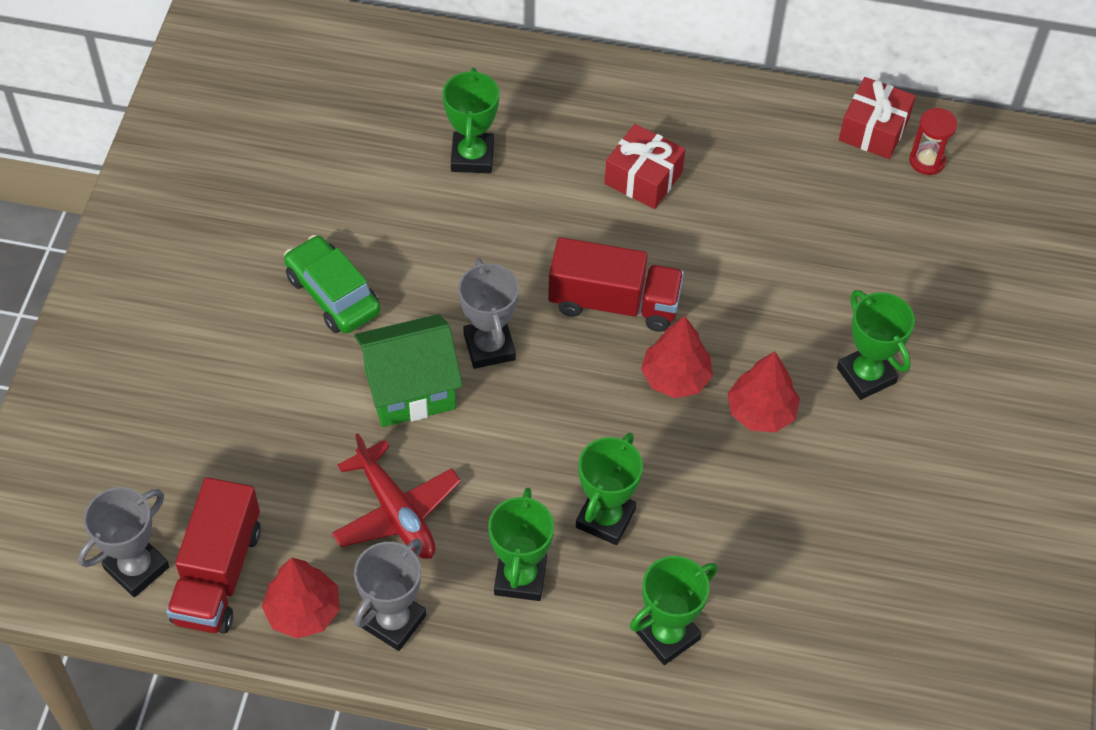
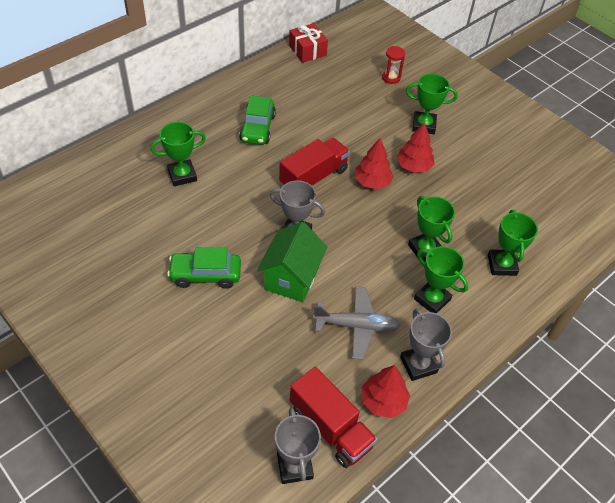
camera: 55 degrees left, 5 degrees down
(396, 512) = (356, 326): red plane -> grey plane
(472, 157) = (182, 175): green trophy -> green trophy turned 60 degrees counterclockwise
(643, 178) = (257, 128): red gift -> green car
(927, 161) = (338, 47): red hourglass -> red hourglass (391, 78)

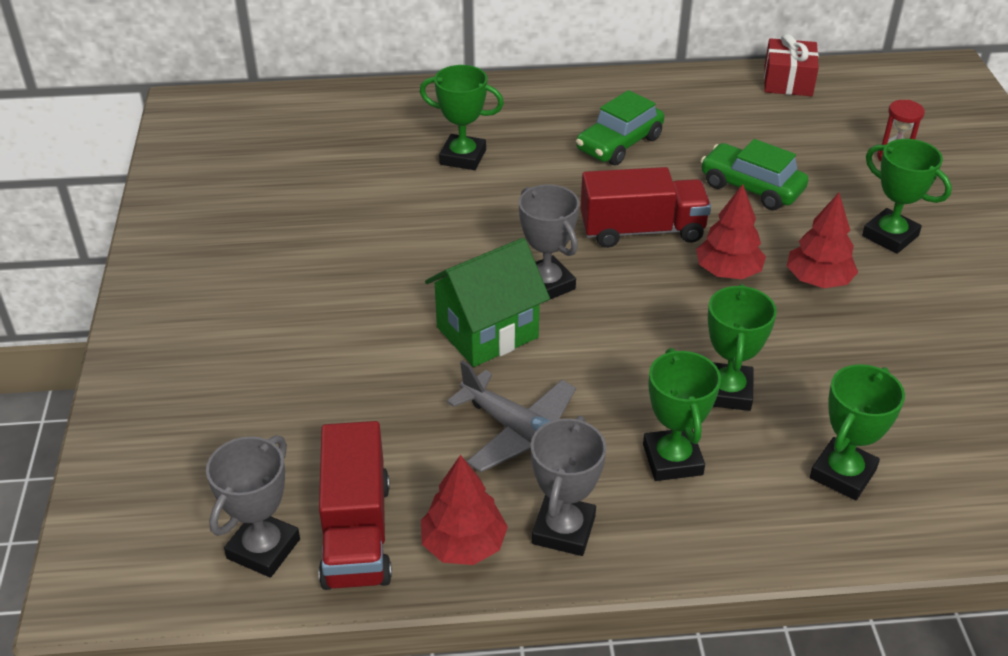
camera: 40 degrees right, 10 degrees down
(205, 275) = (379, 276): green car -> green car (751, 187)

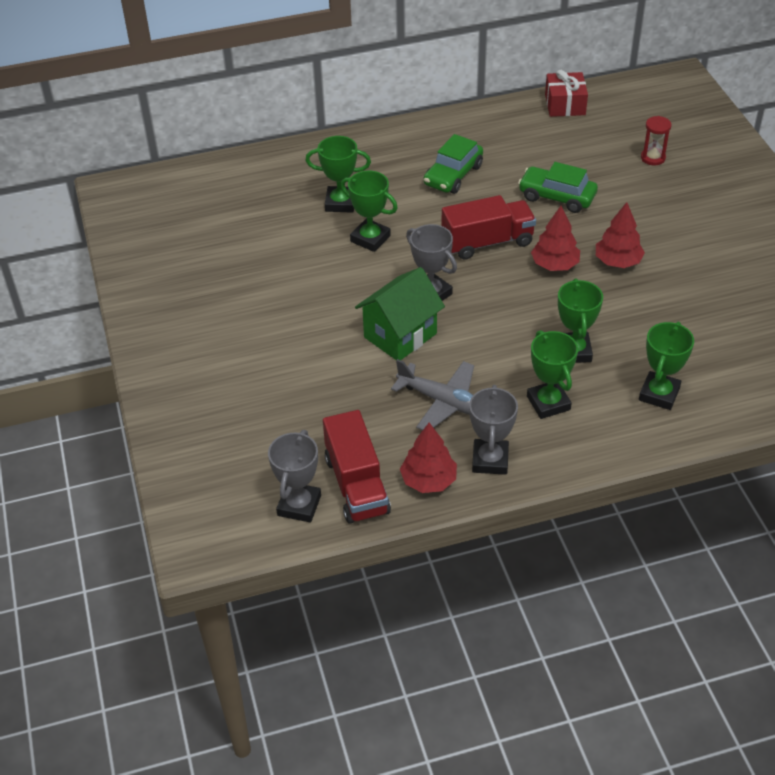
camera: 10 degrees left, 5 degrees up
(890, 236) = (660, 220): green trophy -> green trophy (370, 239)

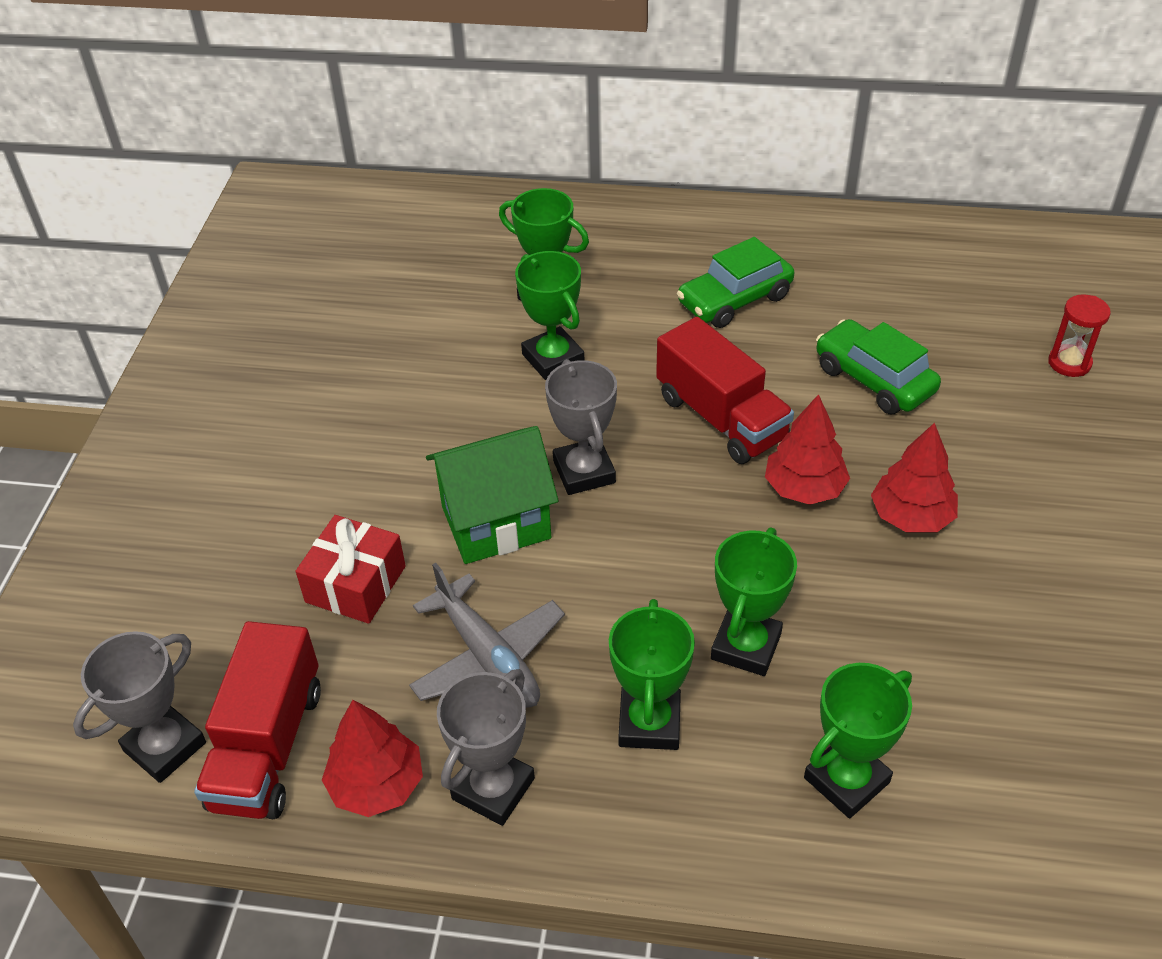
camera: 25 degrees right, 0 degrees up
(487, 242) = (721, 418): red truck -> red truck turned 45 degrees clockwise
(565, 104) = (972, 241): red gift -> red gift (355, 584)

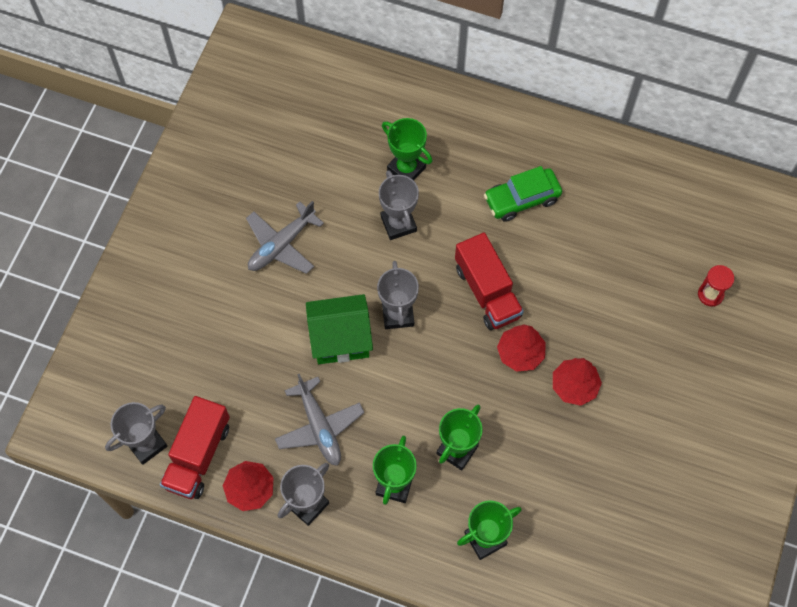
camera: 10 degrees right, 20 degrees up
(355, 584) = (256, 364): red gift -> none
(369, 415) = (281, 245): none -> grey plane
(553, 358) = (398, 224): green trophy -> grey trophy
(874, 379) = (587, 282): green car -> none

